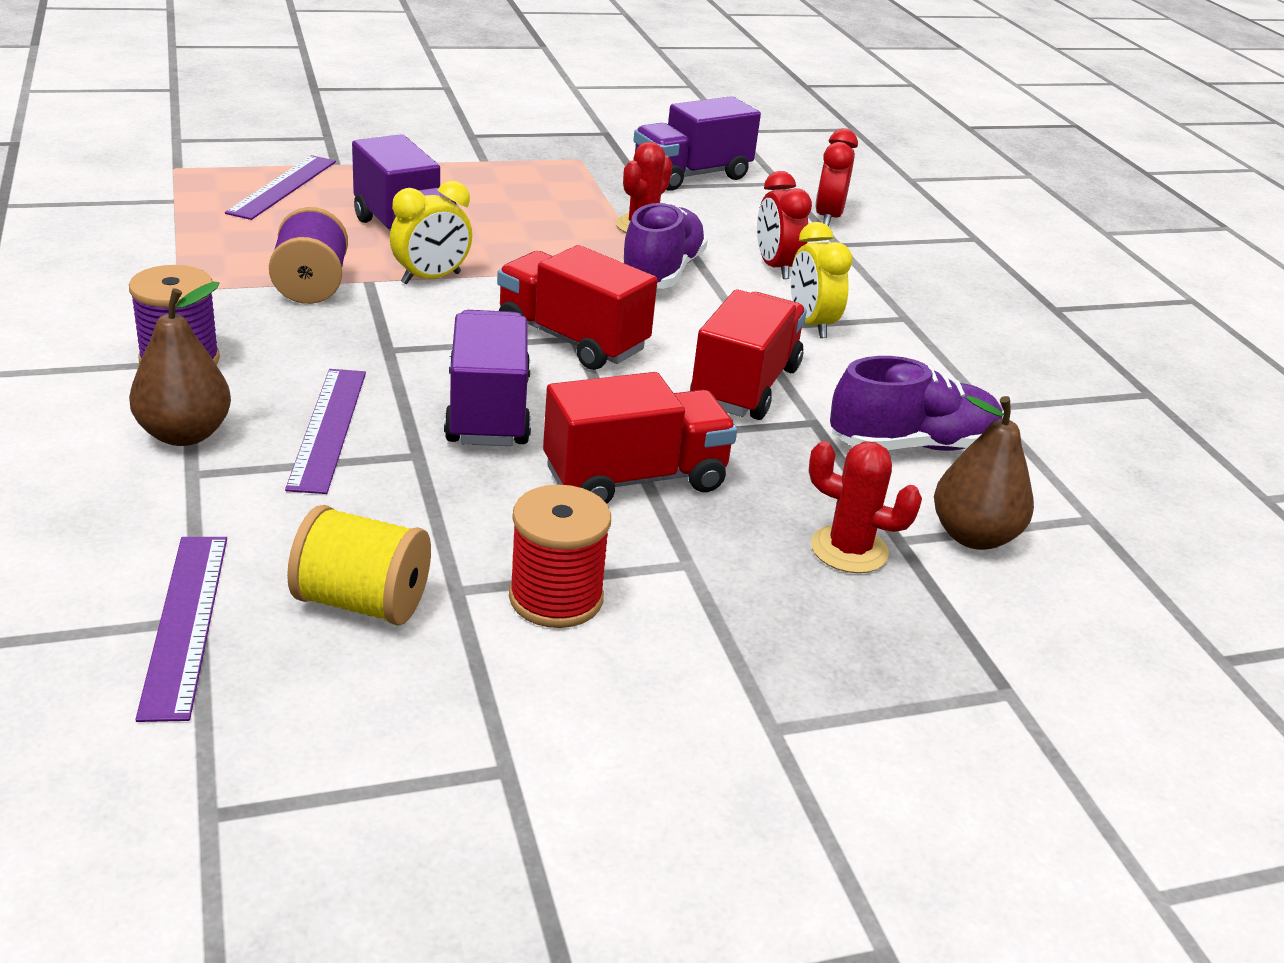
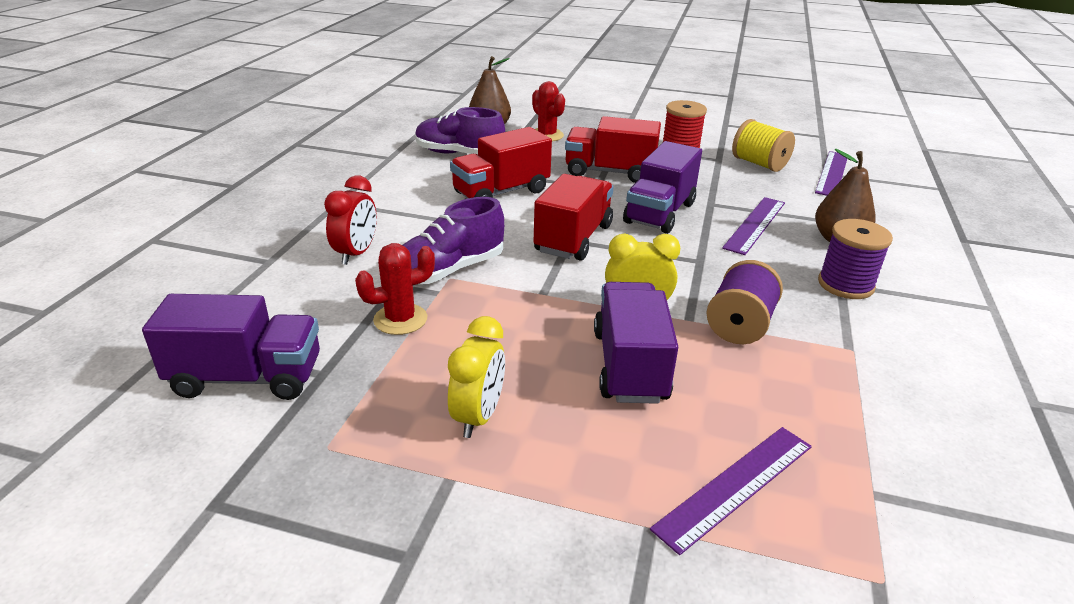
camera: 145 degrees left, 0 degrees up
(571, 340) = (573, 238): red truck -> red truck turned 135 degrees counterclockwise
(811, 324) = (406, 212): yellow clock -> yellow clock (478, 416)
(828, 217) = (223, 287): red clock -> none

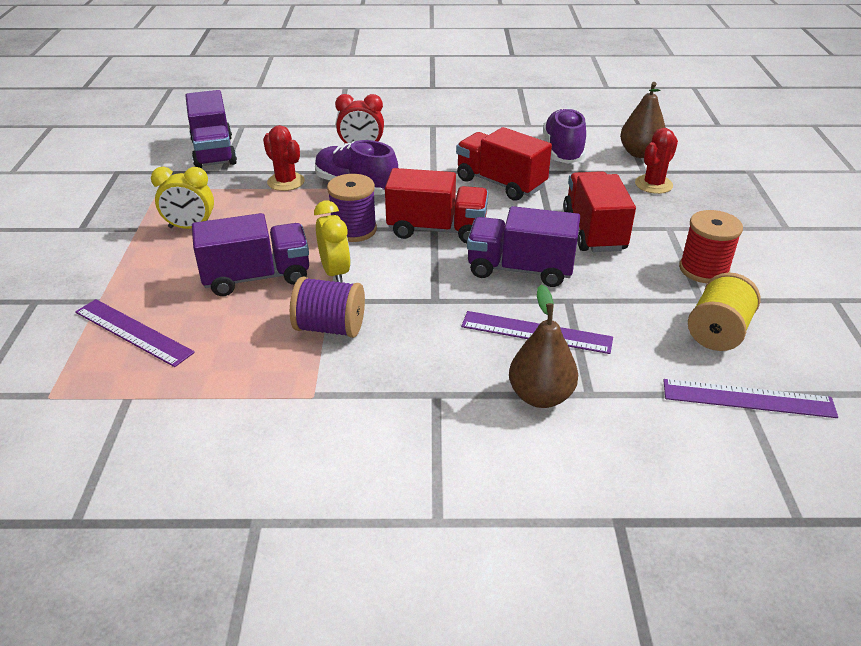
camera: 75 degrees right, 5 degrees up
(845, 285) = (434, 397): purple spool -> purple spool (354, 230)

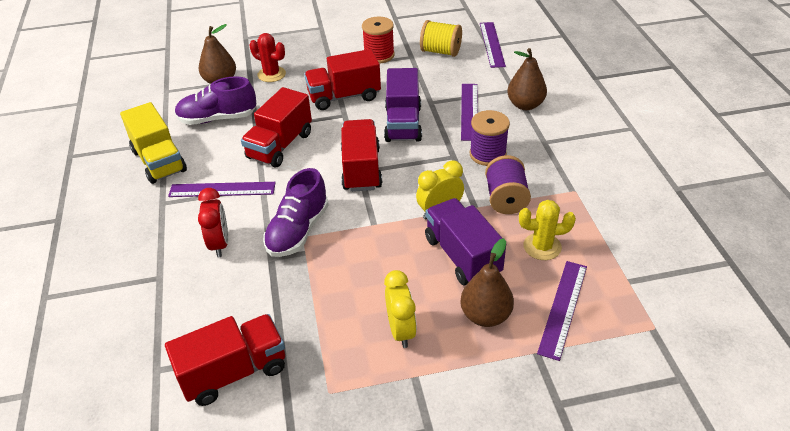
camera: 100 degrees left, 5 degrees up
(167, 278) = (485, 315): none -> brown pear
(214, 152) = (234, 372): purple truck -> red truck
(231, 339) = (542, 247): none -> yellow cactus
(286, 182) = (297, 284): red cactus -> none
(354, 230) = (374, 215): purple spool -> purple spool (487, 154)
(438, 151) = (222, 190): none -> purple ruler
(496, 123) = (159, 161): none -> yellow truck

